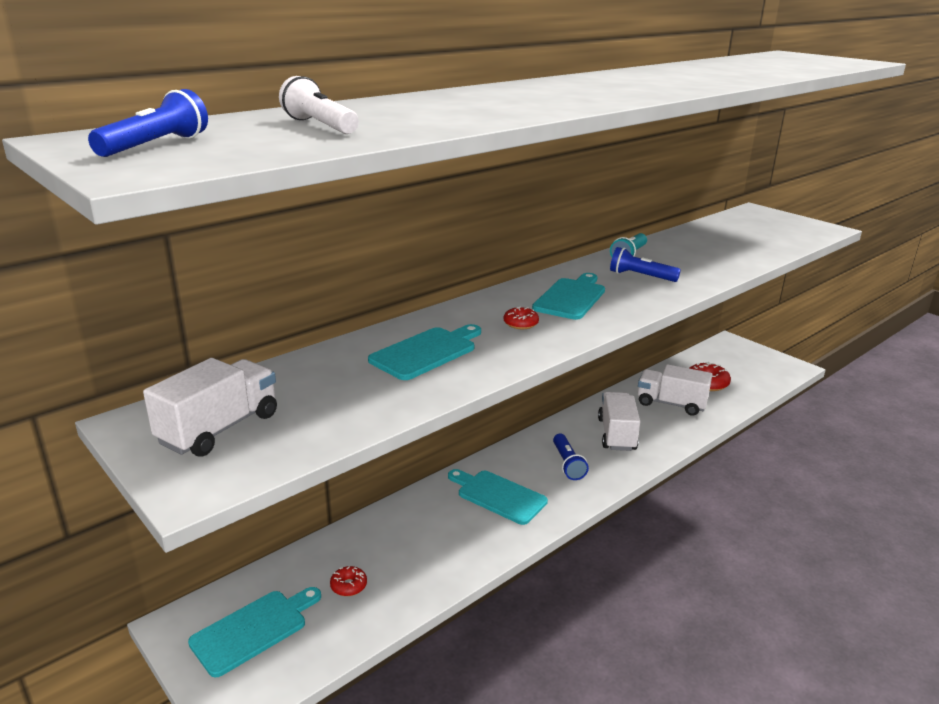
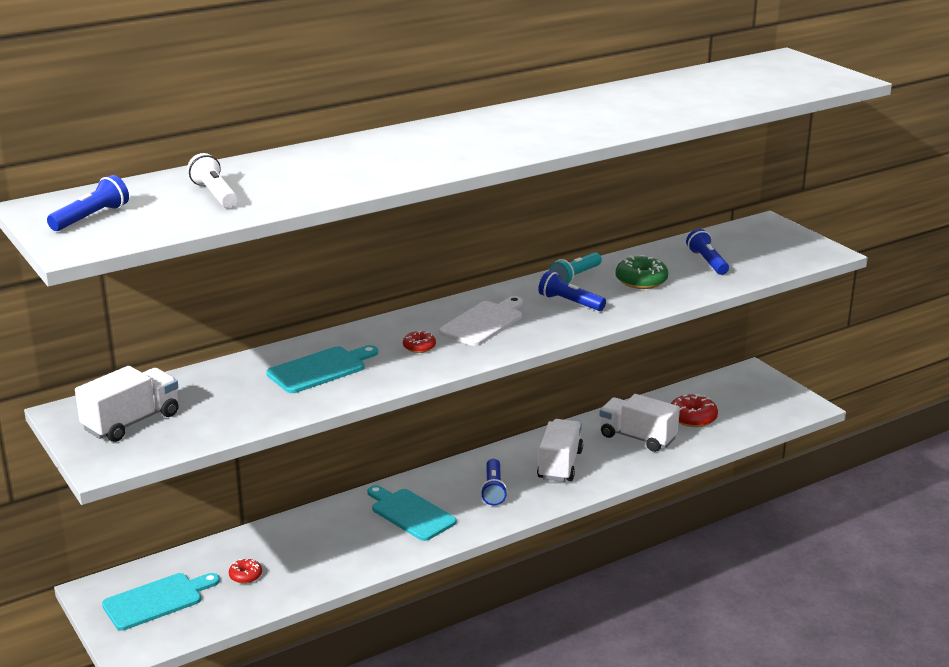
camera: 10 degrees right, 0 degrees up
(571, 297) = (483, 322): turquoise cutting board -> white cutting board
(690, 256) = (641, 281): none -> green donut
(734, 239) = (707, 262): none -> blue flashlight

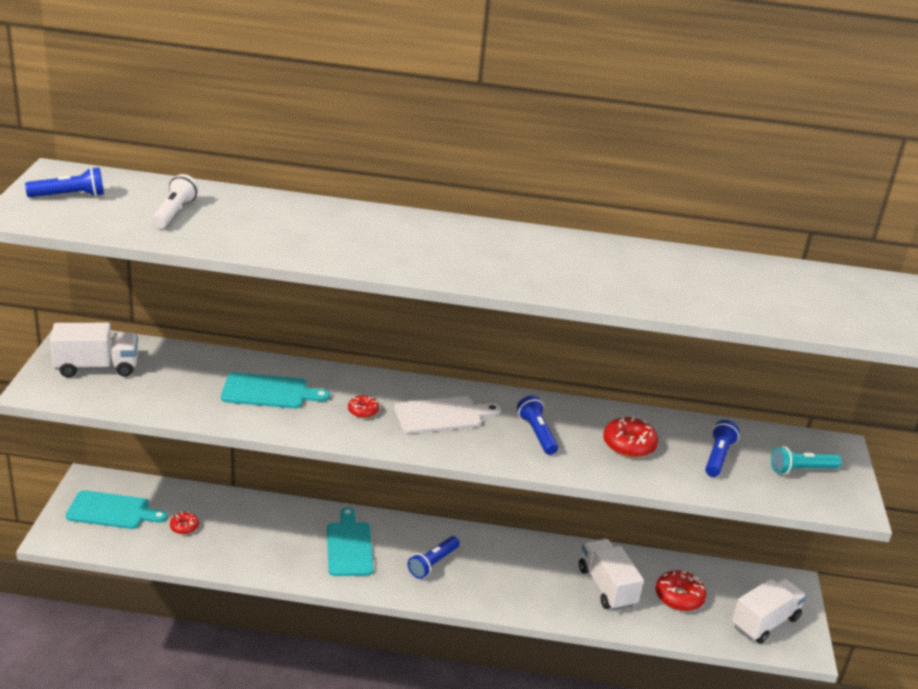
camera: 35 degrees right, 5 degrees up
(560, 465) = (511, 573): white truck -> white truck (765, 622)
(575, 277) = (578, 412): turquoise flashlight -> turquoise flashlight (801, 469)
(641, 281) = (629, 445): green donut -> red donut

